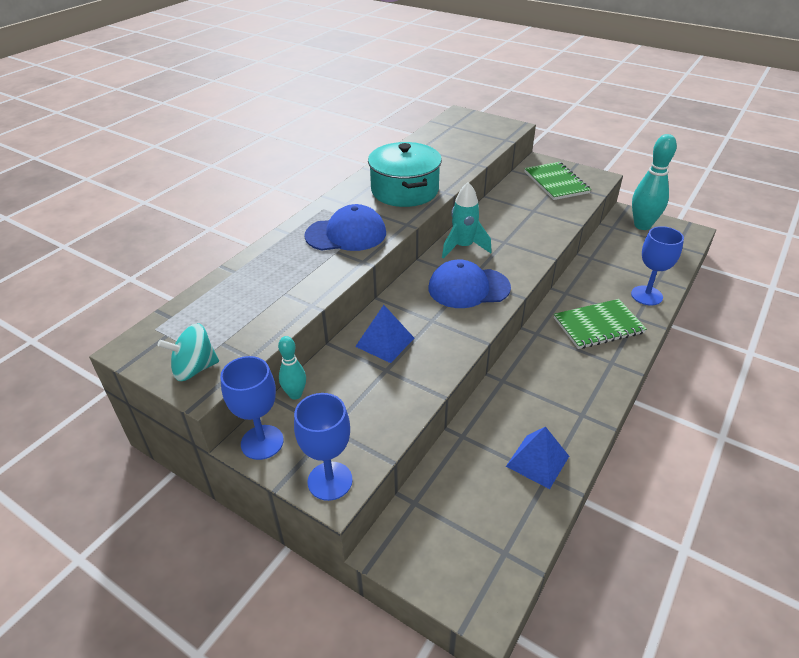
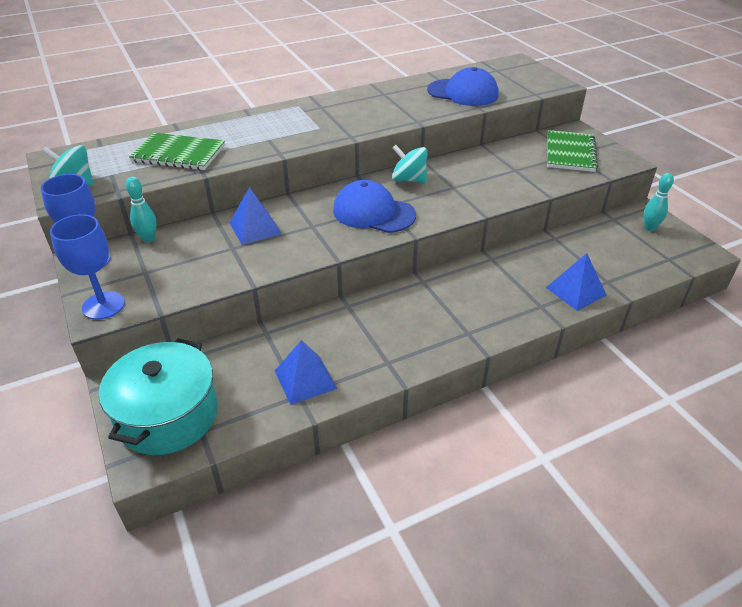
camera: 30 degrees right, 0 degrees up
(346, 234) = (292, 129): blue cap -> blue cap (463, 93)
(404, 190) = (383, 110): turquoise pot -> turquoise pot (167, 415)
(463, 247) = (409, 179): turquoise rocket -> turquoise spinning top
(598, 326) = (491, 298): green notebook -> green notebook (179, 154)
(642, 225) = (649, 228): turquoise bowling pin -> turquoise bowling pin, size x0.54
(646, 295) = (576, 291): blue goblet -> blue pyramid

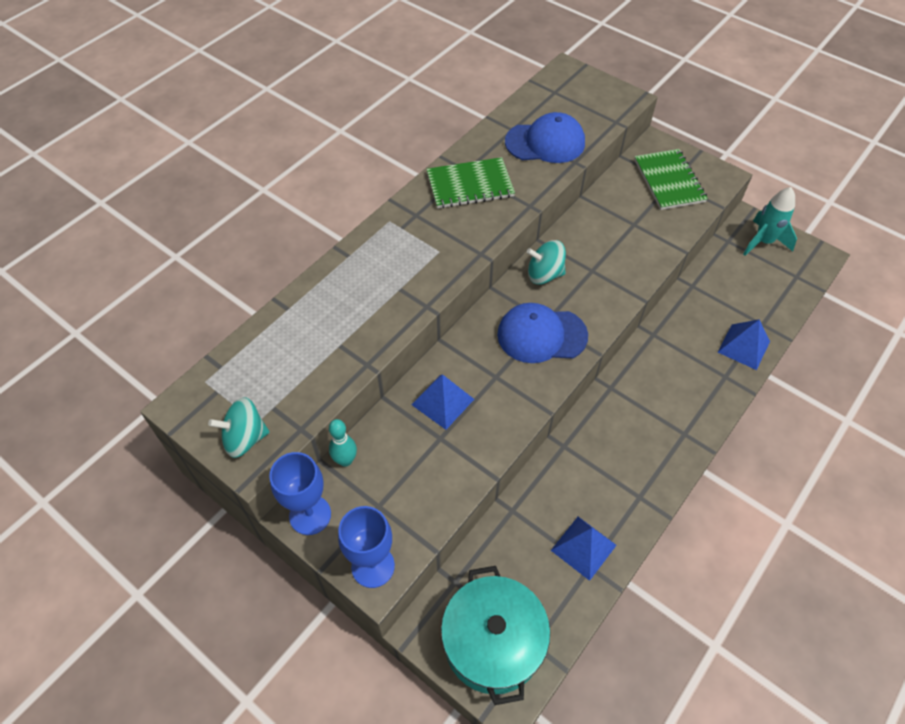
camera: 25 degrees left, 15 degrees up
(179, 154) = (321, 347): green notebook -> green notebook (470, 185)
(649, 228) = (763, 242): turquoise bowling pin -> turquoise rocket

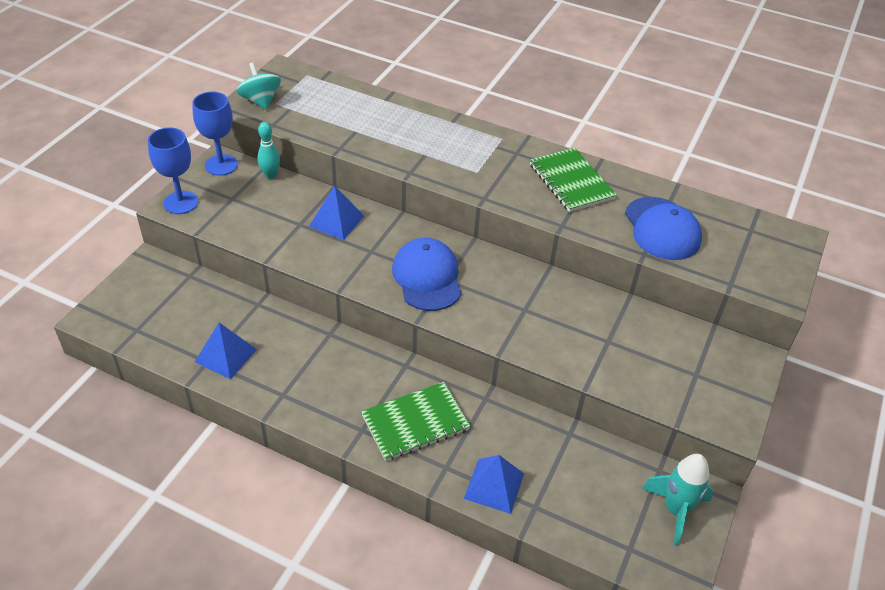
camera: 75 degrees right, 10 degrees down
(493, 642) = (138, 304): turquoise pot -> none
(544, 274) = (505, 273): turquoise spinning top -> none
(669, 181) = (695, 371): green notebook -> green notebook (415, 423)

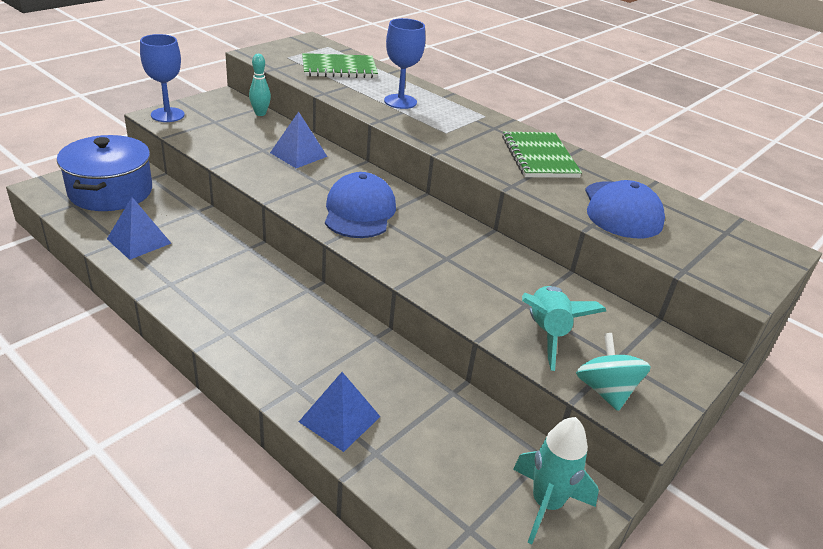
camera: 15 degrees right, 10 degrees down
(162, 304) = (110, 191): none -> blue pot
(221, 165) = (222, 99): blue goblet -> blue goblet (400, 101)
(260, 101) = (275, 53): turquoise spinning top -> turquoise spinning top (605, 390)
(415, 423) = (288, 339): green notebook -> green notebook (339, 68)
(635, 366) = (547, 333): none -> turquoise rocket

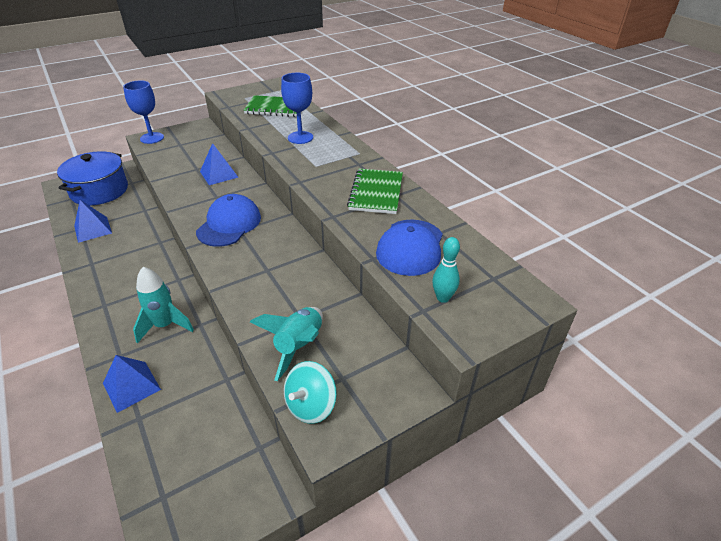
camera: 20 degrees right, 5 degrees up
(260, 113) = (215, 140): turquoise bowling pin -> turquoise bowling pin (443, 298)
(546, 504) = (234, 489): turquoise rocket -> turquoise rocket (165, 325)
(605, 390) = (311, 405): turquoise spinning top -> turquoise spinning top turned 150 degrees counterclockwise

